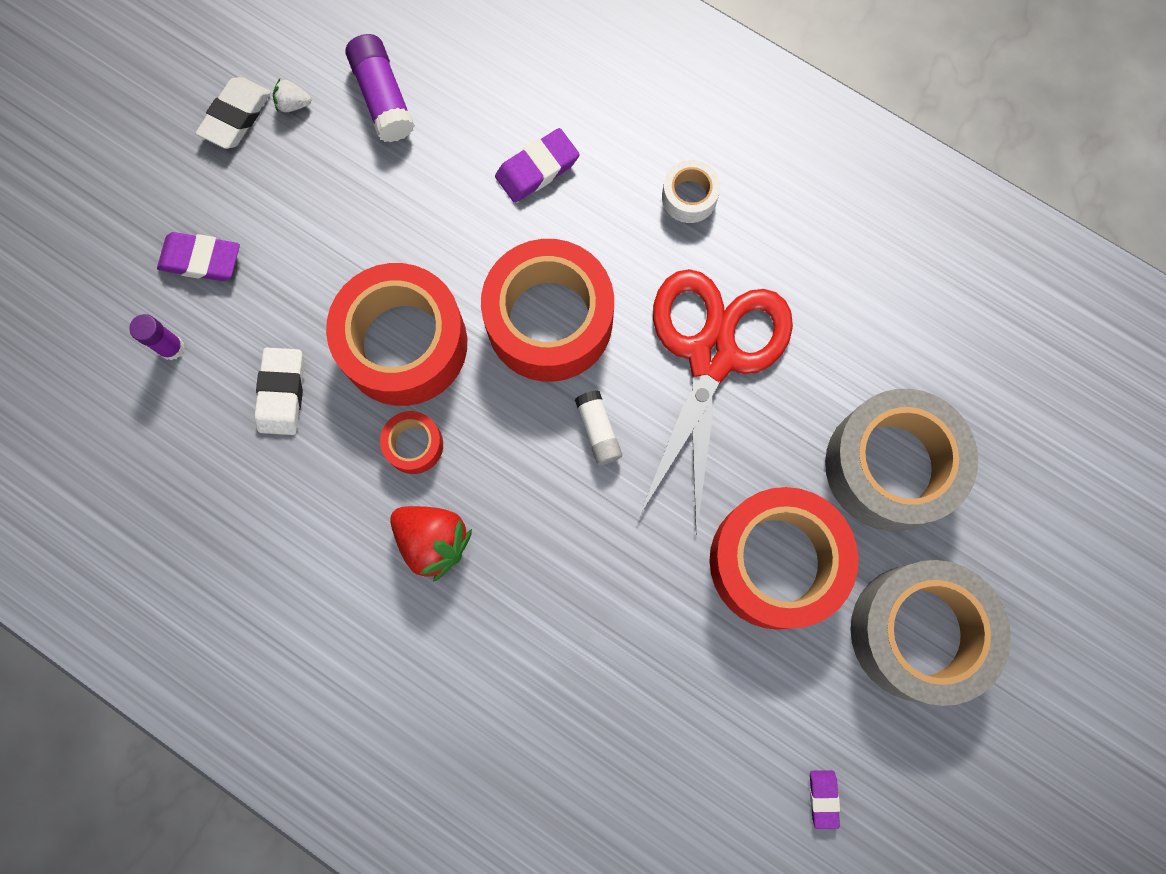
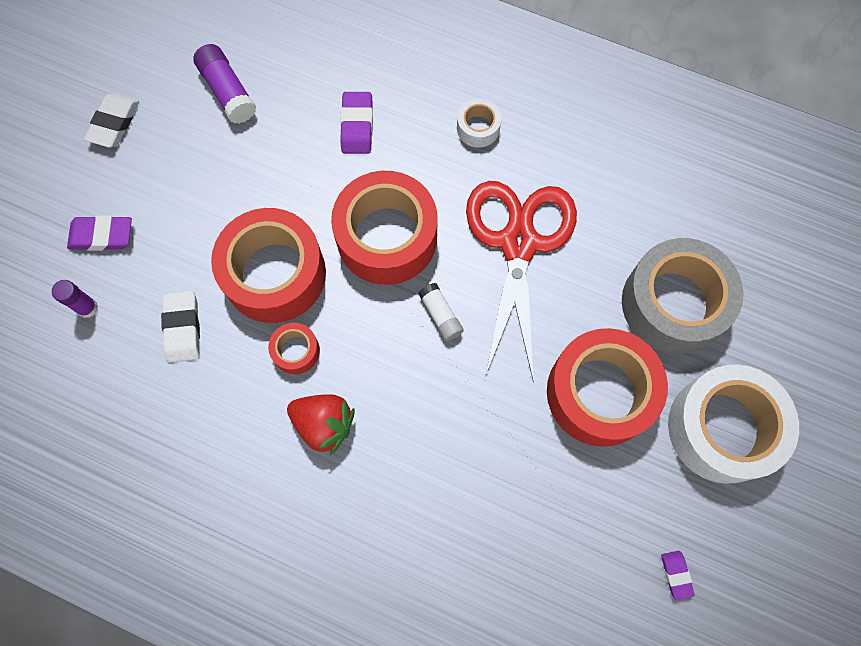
camera: 10 degrees left, 5 degrees down
(293, 104) = (158, 107): white strawberry -> none
(537, 169) = (357, 126): purple eraser -> purple eraser turned 45 degrees counterclockwise
(917, 632) = (722, 428): grey tape -> white tape

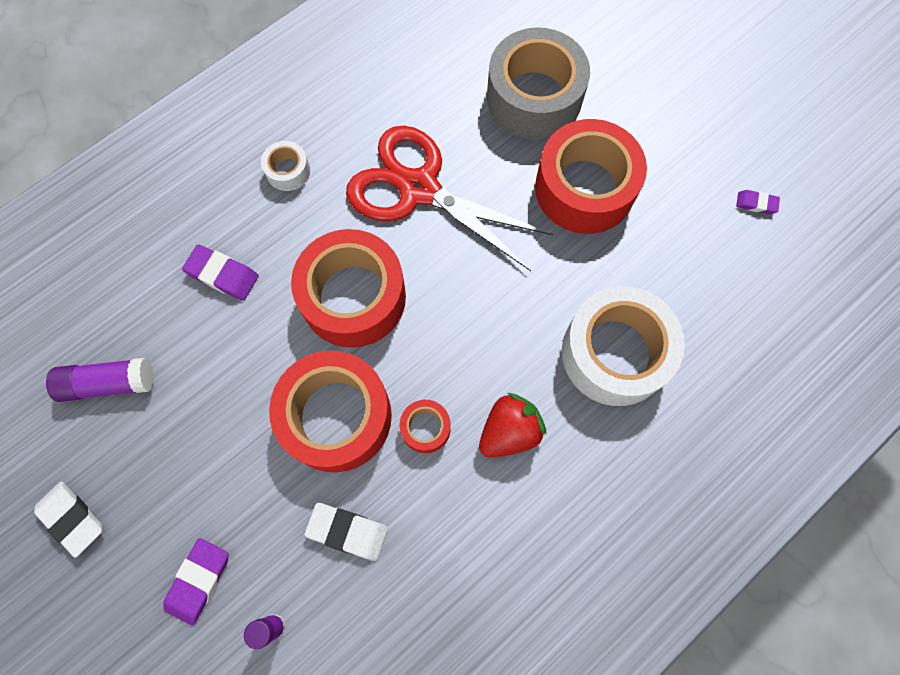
camera: 65 degrees left, 0 degrees up
(440, 315) = (453, 283): white glue stick -> none
(722, 428) = (654, 114): white tape -> white tape (615, 353)

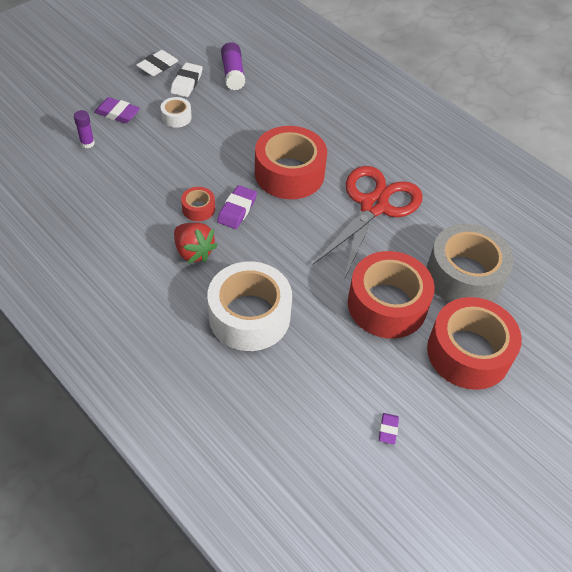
camera: 85 degrees right, 20 degrees down
(222, 275) = (302, 114): purple eraser -> purple eraser (237, 210)
(288, 171) = (378, 141): white tape -> white tape (176, 117)
(336, 416) = (208, 167): red tape -> red tape (468, 352)
(347, 531) = (136, 173): white eraser -> white eraser (187, 83)

